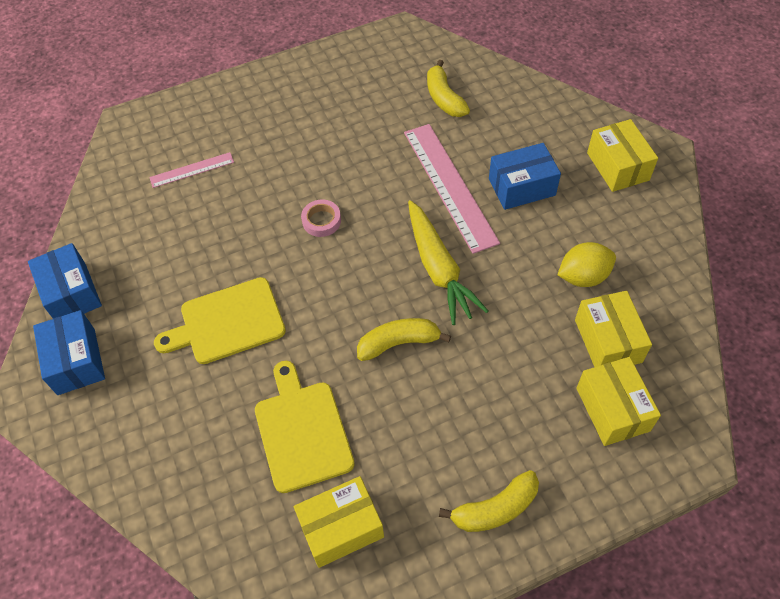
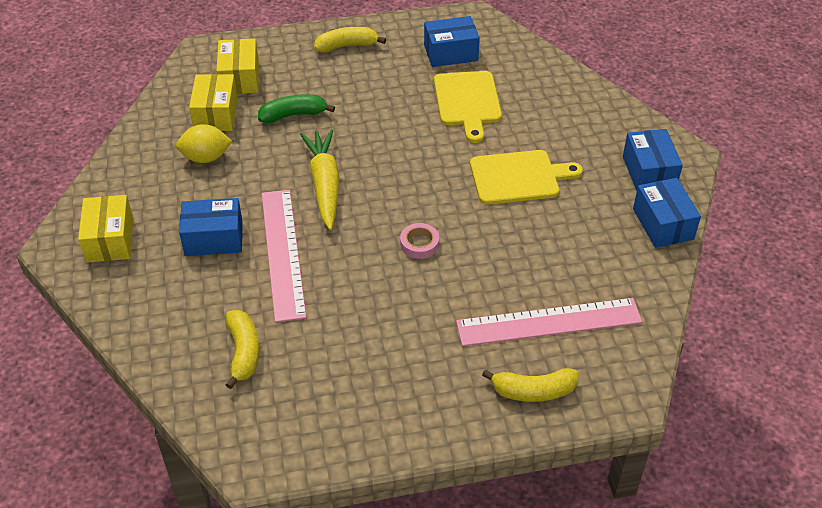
camera: 170 degrees left, 10 degrees down
(192, 170) = (548, 322): pink ruler -> pink ruler, size x1.96
(341, 527) = (450, 53): yellow box -> blue box
(399, 343) = (378, 140): yellow banana -> yellow banana (533, 391)
(514, 360) = (293, 115): none -> green banana

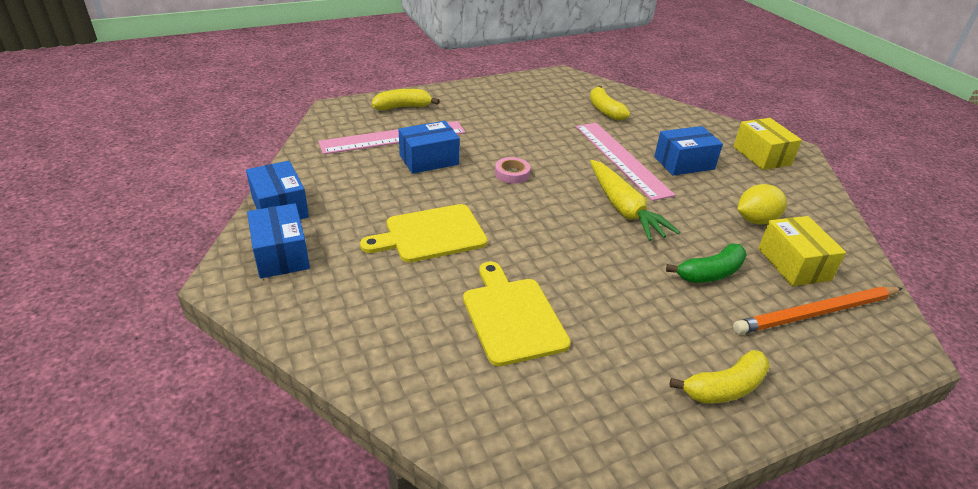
camera: 165 degrees right, 10 degrees down
(239, 78) = (816, 313): yellow box -> orange pencil
(450, 53) = (564, 398): blue box -> blue box (429, 160)

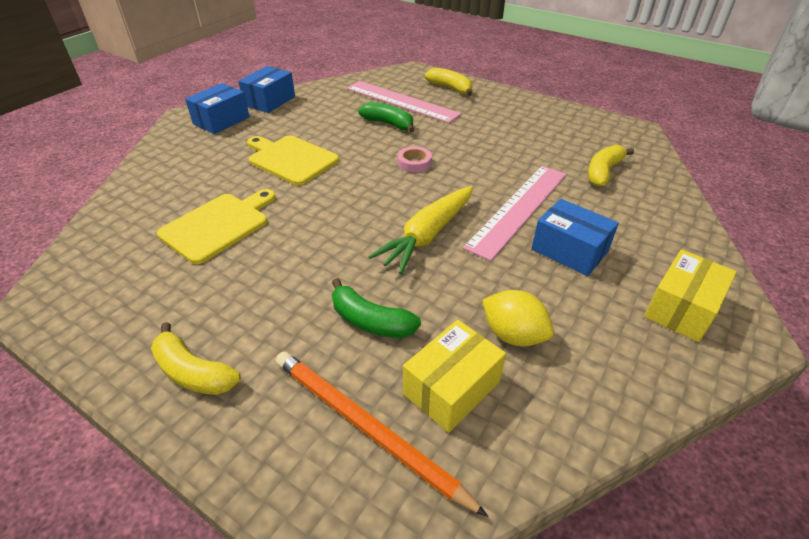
camera: 60 degrees right, 5 degrees up
(429, 160) = (388, 124): blue box -> green banana

